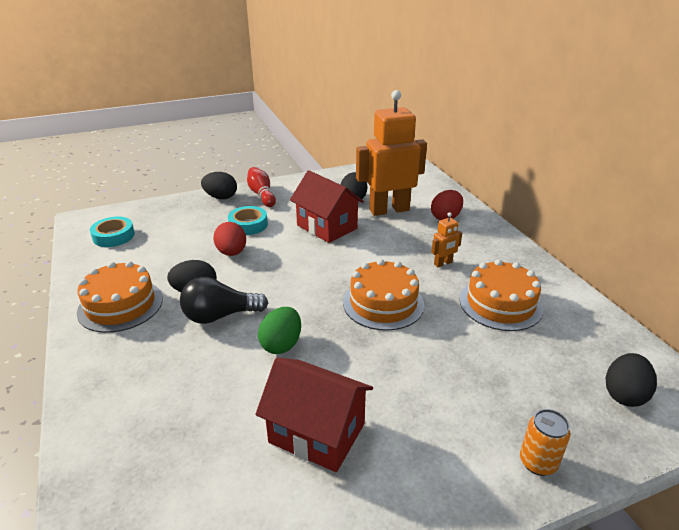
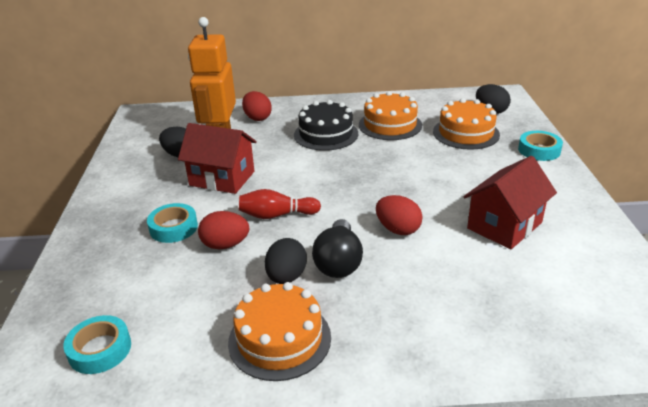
camera: 70 degrees left, 0 degrees up
(221, 197) = (83, 243): black egg -> none
(261, 194) = (109, 211): red bowling pin -> red bowling pin (277, 215)
(281, 344) = (398, 229): green egg -> red egg
(327, 227) = (222, 178): red house -> red house turned 45 degrees clockwise
(383, 303) = (365, 171): orange cake -> orange cake (466, 133)
(443, 263) = (326, 134): orange robot -> black cake
(538, 462) = (539, 150): orange can -> turquoise tape

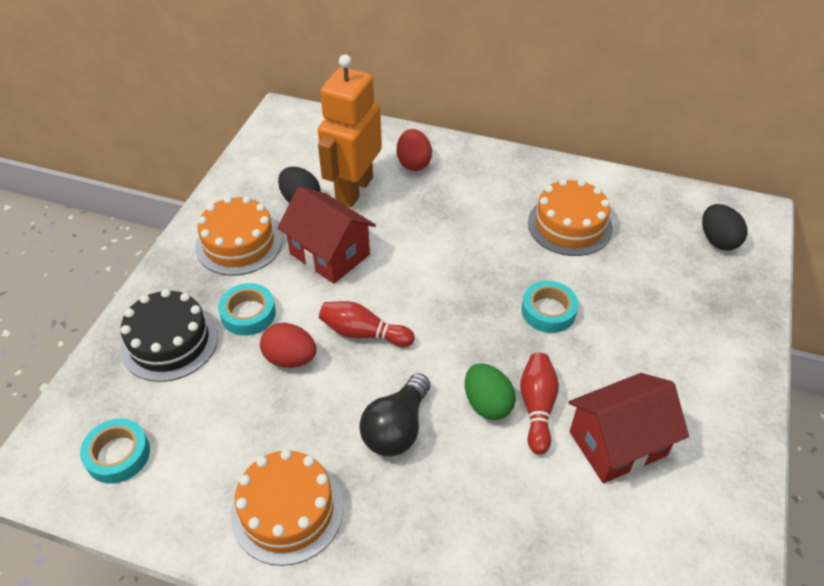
camera: 20 degrees right, 15 degrees up
(286, 277) = (332, 428): black egg -> none
(326, 134) = (481, 217): black cake -> black cake (169, 341)
(398, 229) = (487, 404): red egg -> green egg
(435, 222) = (537, 407): none -> red bowling pin
(466, 133) = (660, 271): orange cake -> orange cake (239, 243)
(539, 150) = (740, 333): turquoise tape -> turquoise tape (548, 311)

